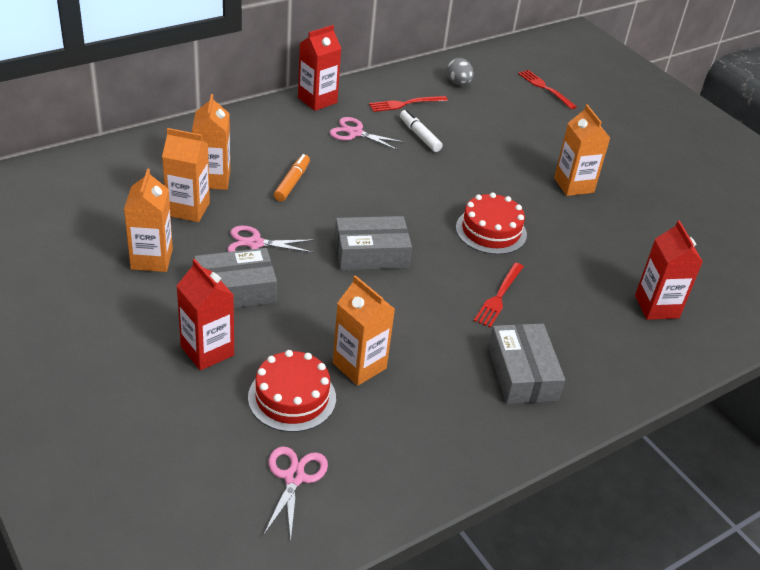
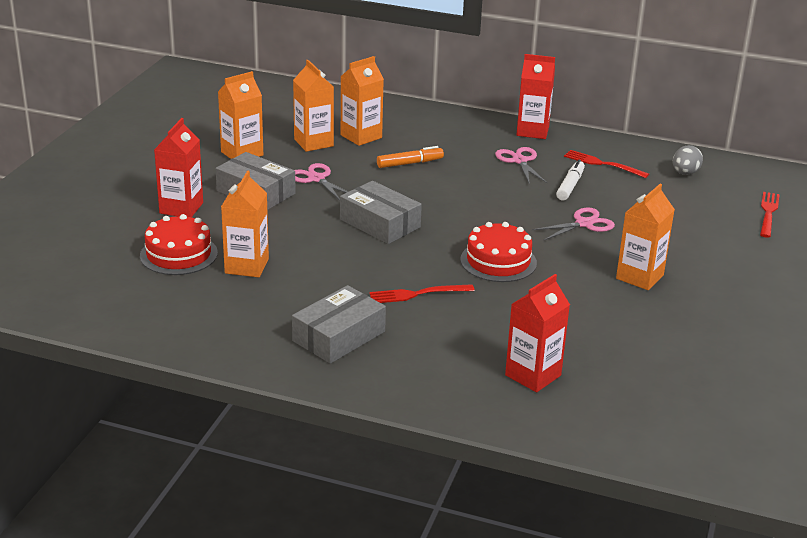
camera: 55 degrees right, 10 degrees down
(294, 477) = (104, 284): pink scissors -> pink scissors (584, 224)

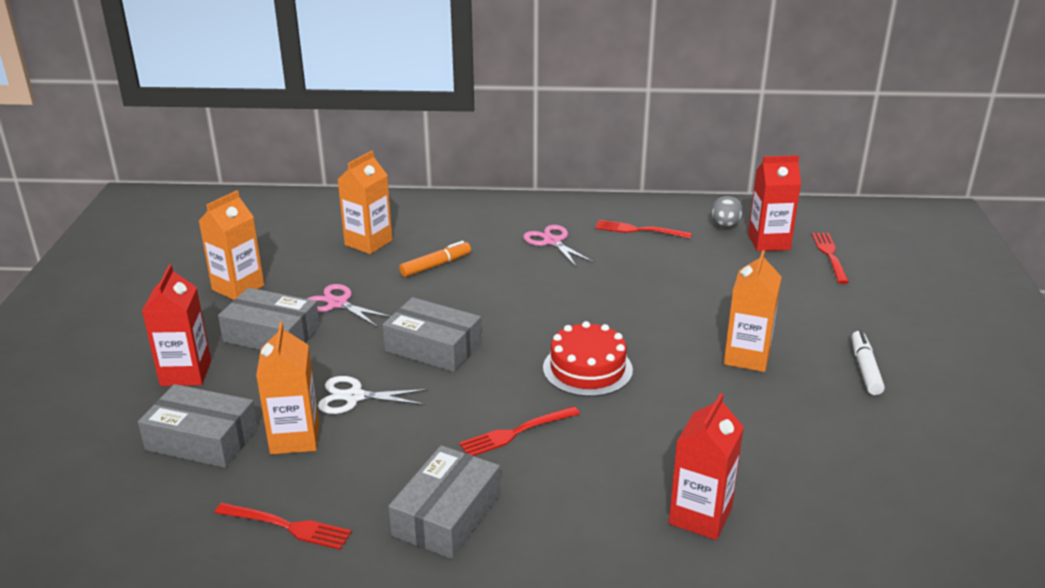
camera: 15 degrees left, 0 degrees up
(179, 254) = (202, 439): red cake -> grey box
(220, 320) = (287, 526): none -> red fork
(302, 247) = (354, 397): none -> white scissors
(313, 143) = (317, 259): orange carton -> none
(532, 131) = (549, 205): red carton -> red carton (768, 242)
(570, 186) = (618, 261): white marker -> white marker (865, 369)
(584, 224) = (656, 303): pink scissors -> none

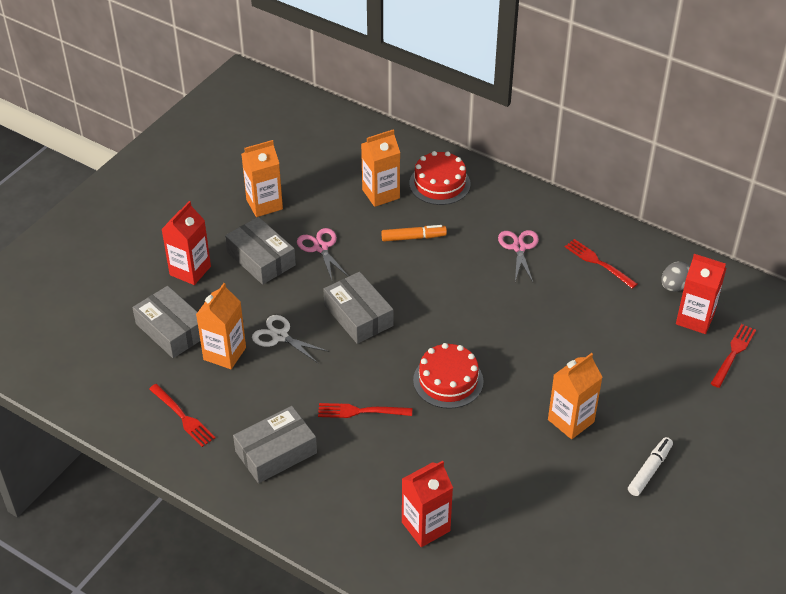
camera: 30 degrees right, 15 degrees up
(425, 218) = (439, 184): none -> red cake

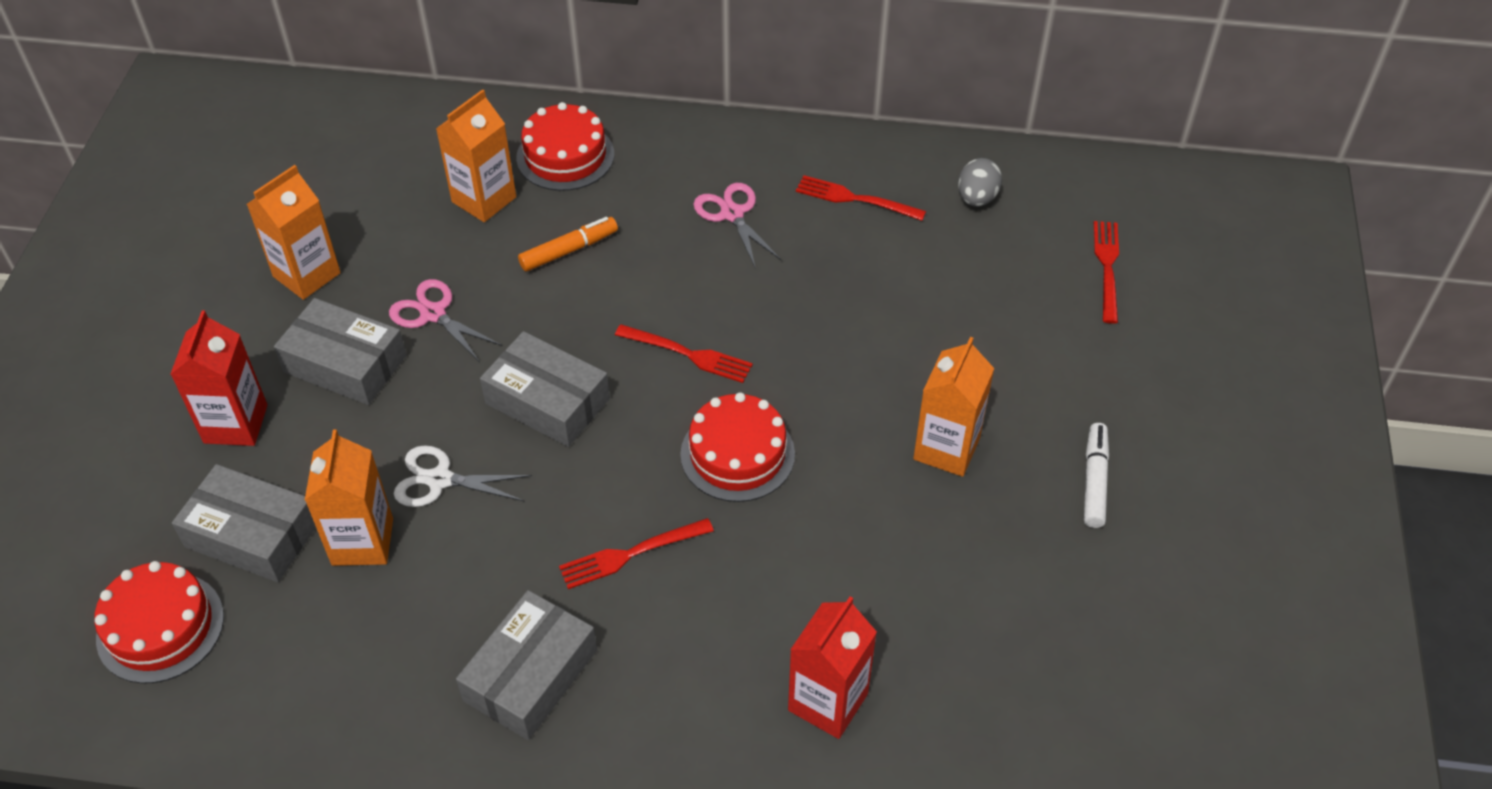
camera: 25 degrees left, 5 degrees up
(106, 359) = (160, 627): none -> red cake
(183, 417) = (344, 676): red fork -> red fork (688, 354)
(695, 319) = (1029, 235): red carton -> none

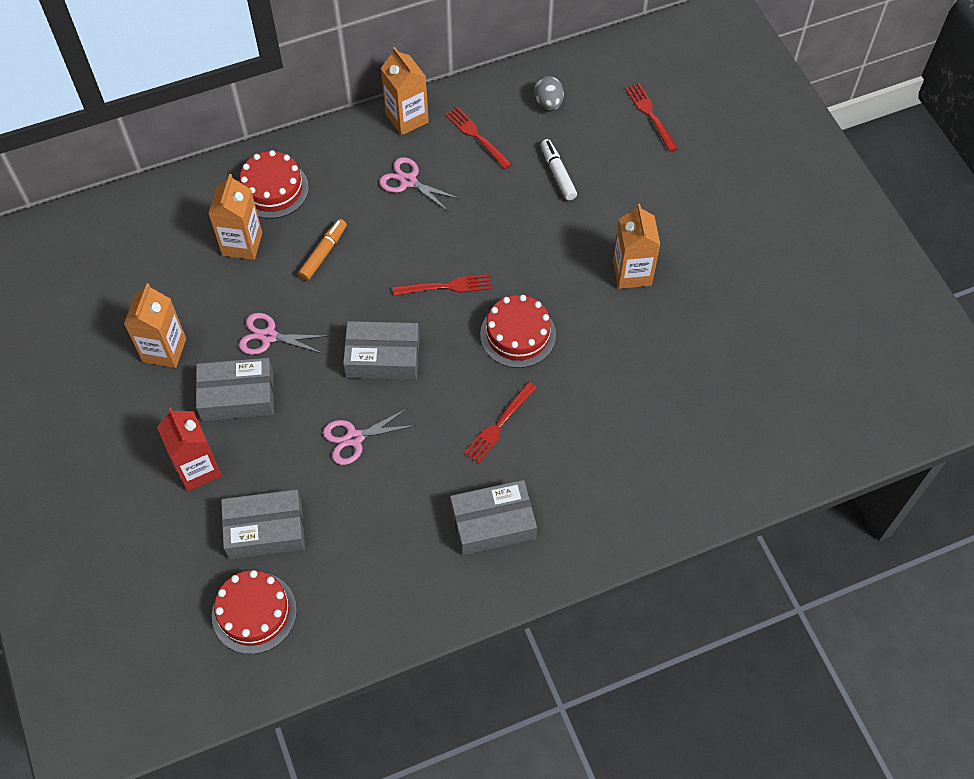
camera: 30 degrees left, 10 degrees up
(362, 542) = (336, 499): orange carton -> orange carton (407, 118)
(440, 480) = (354, 438): white scissors -> pink scissors
(530, 675) = (493, 523): grey box -> grey box turned 75 degrees clockwise
(828, 702) = (662, 451): red carton -> none
(855, 199) = (476, 136): red fork -> red fork turned 60 degrees clockwise
(1094, 480) = (722, 253): white marker -> white marker (558, 173)

